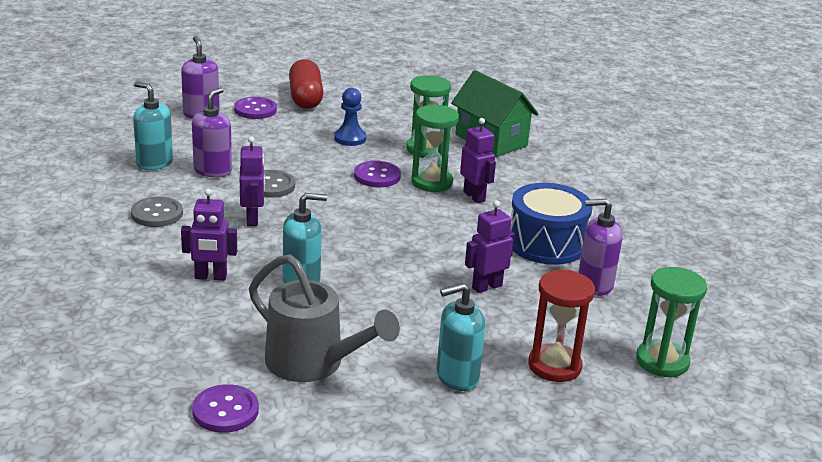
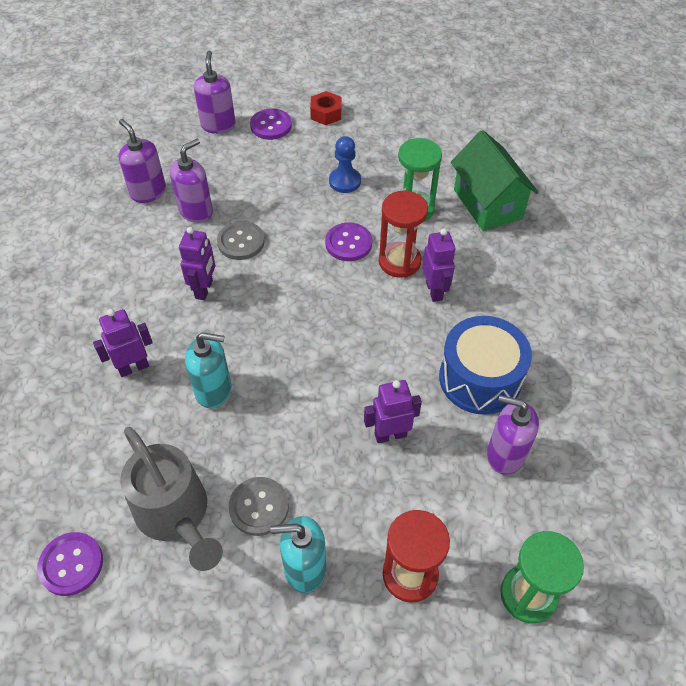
camera: 20 degrees right, 25 degrees up
(154, 163) = (148, 192): turquoise soap dispenser -> purple soap dispenser
(157, 214) = (121, 267): grey button -> grey button (259, 507)
(210, 277) = (133, 367): purple robot -> purple robot turned 135 degrees clockwise
(305, 98) = (326, 113): red capsule -> red nut
(432, 182) = (399, 261): green hourglass -> red hourglass

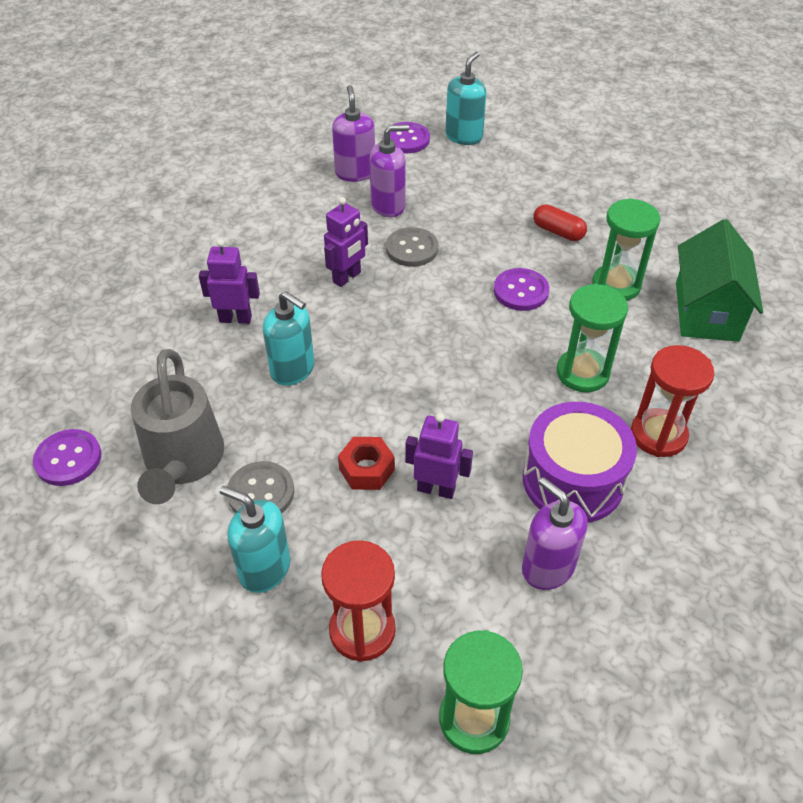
camera: 30 degrees right, 5 degrees down
(218, 125) = (464, 136): purple soap dispenser -> turquoise soap dispenser
(271, 125) = (517, 154): purple button -> purple button (406, 139)
(326, 113) = (583, 161): red nut -> red nut (366, 469)
(345, 181) = (558, 232): blue pawn -> red capsule
(399, 261) = (563, 329): red hourglass -> red hourglass (658, 435)
(434, 291) = (582, 373): purple robot -> green hourglass
(480, 378) = (573, 480): blue drum -> purple drum

